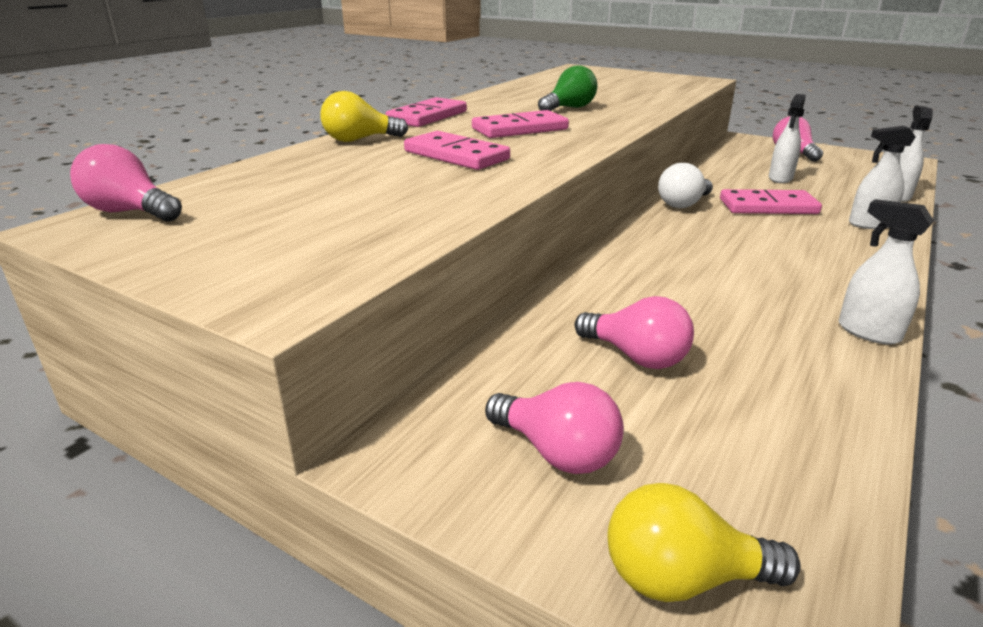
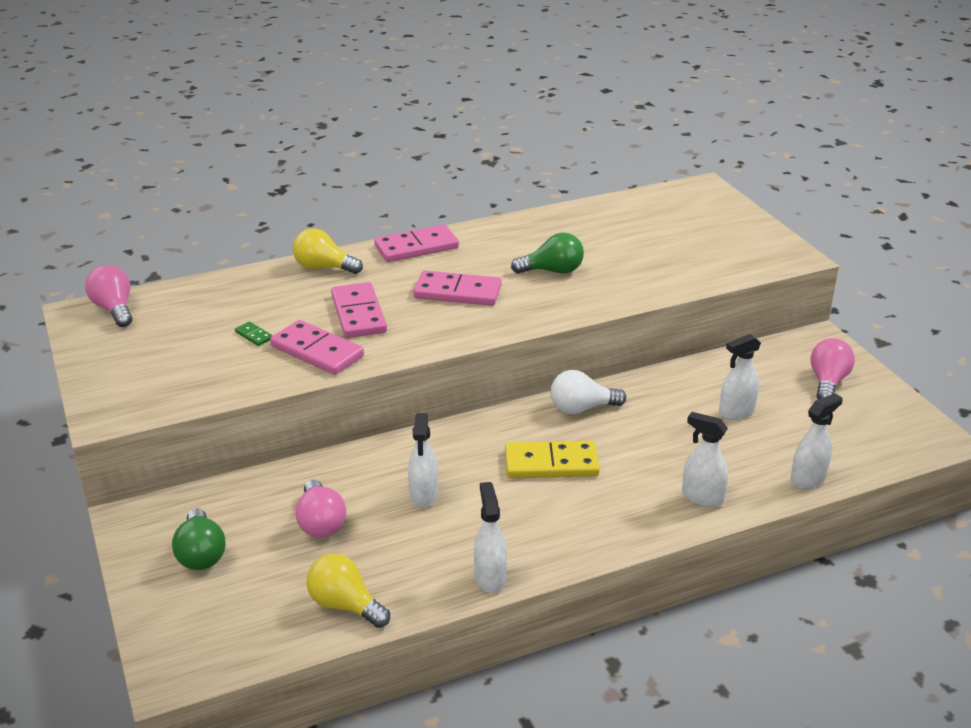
camera: 35 degrees right, 5 degrees up
(369, 190) = (254, 335): none -> green domino
(557, 452) = (201, 554): pink light bulb -> green light bulb
(682, 577) = (171, 630): yellow light bulb -> yellow light bulb (345, 605)
(685, 296) = (423, 495): none -> white spray bottle
(734, 240) = (551, 463): none -> yellow domino
(768, 207) = (651, 441): pink domino -> pink domino (317, 351)

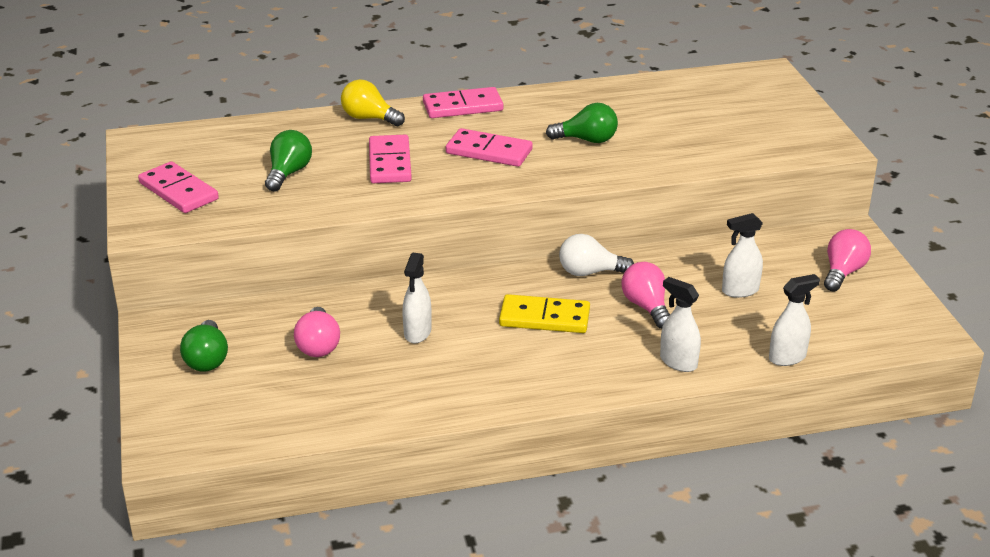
camera: 10 degrees right, 0 degrees up
(114, 309) = (169, 139): pink light bulb -> pink light bulb (646, 307)
(254, 335) = (288, 173): green domino -> green light bulb
(317, 351) = (342, 192): pink domino -> pink domino (178, 191)
(345, 605) = (322, 414): yellow light bulb -> none
(490, 578) = (457, 407): white spray bottle -> none

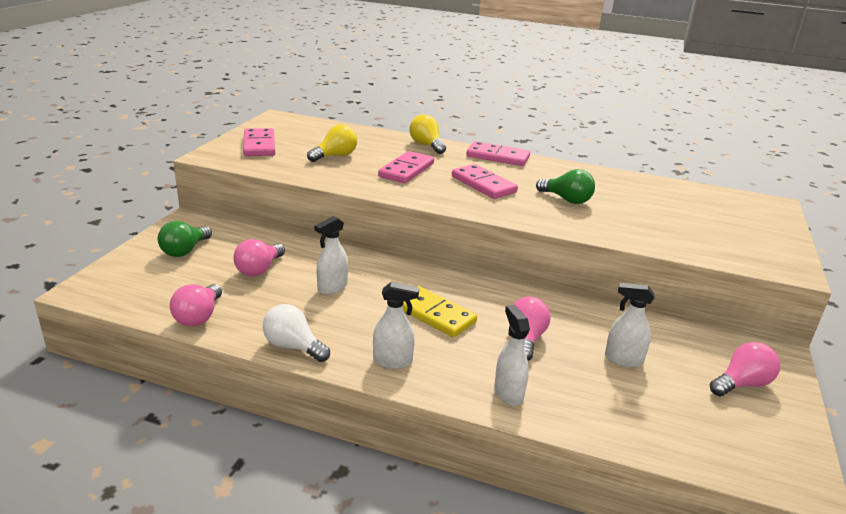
camera: 30 degrees right, 5 degrees down
(288, 173) = (335, 156): green light bulb -> yellow light bulb
(325, 420) = (199, 317): none -> pink light bulb
(589, 272) = (506, 297): white light bulb -> white light bulb (293, 347)
(787, 357) = (618, 434): white spray bottle -> white spray bottle (393, 361)

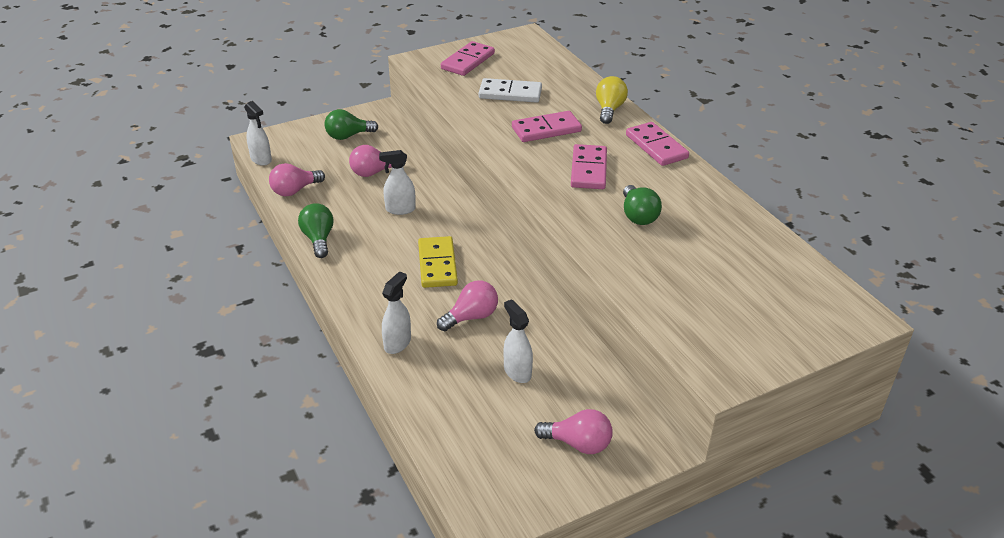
camera: 45 degrees right, 10 degrees up
(293, 347) = (318, 239): white light bulb -> green light bulb
(335, 156) = (510, 93): yellow light bulb -> white domino
(393, 361) = (360, 281): white spray bottle -> white spray bottle (261, 159)

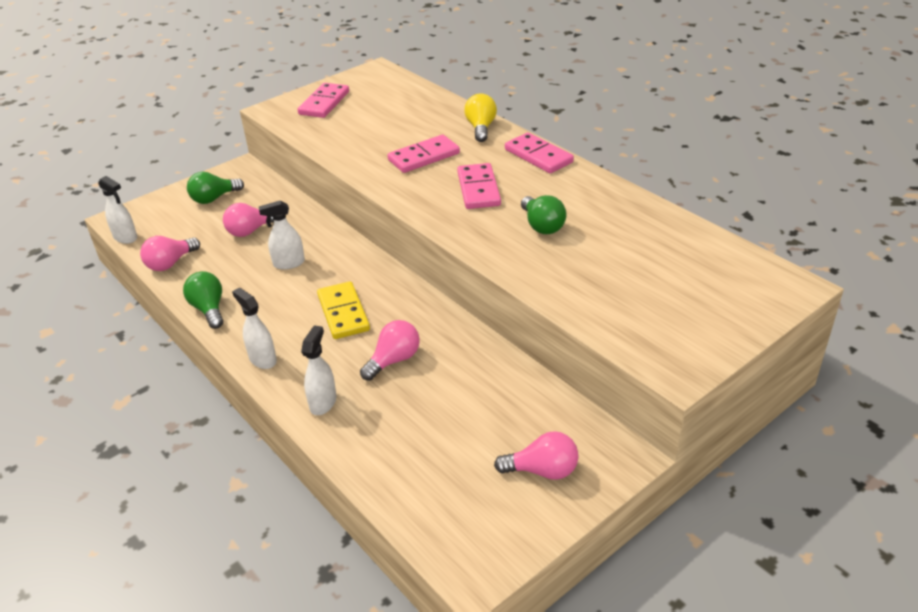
camera: 10 degrees left, 0 degrees up
(510, 93) = (376, 128): white domino -> none
(517, 372) = (458, 408): white spray bottle -> white spray bottle (262, 359)

